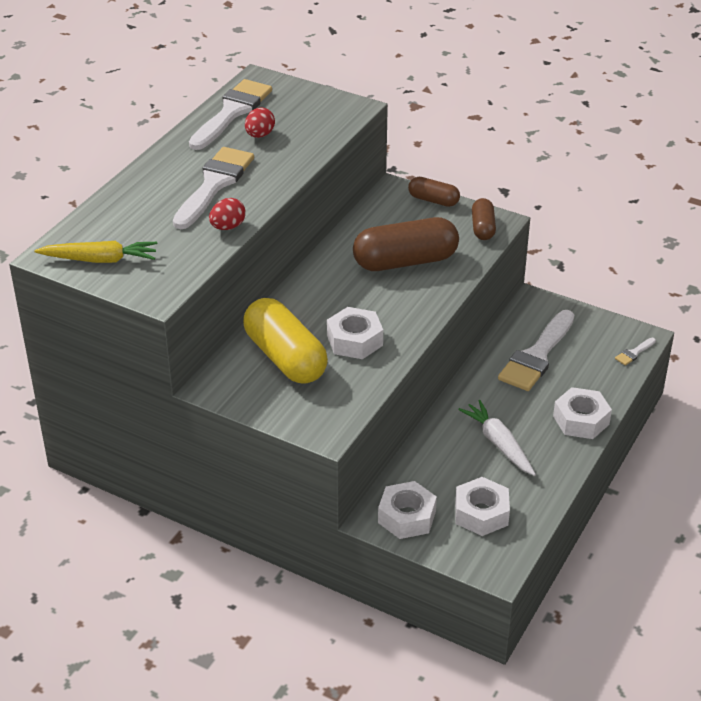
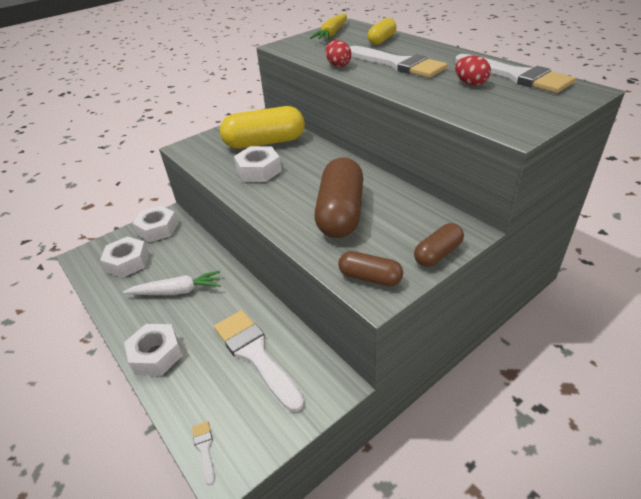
camera: 115 degrees right, 0 degrees up
(125, 211) = (382, 40): none -> yellow capsule

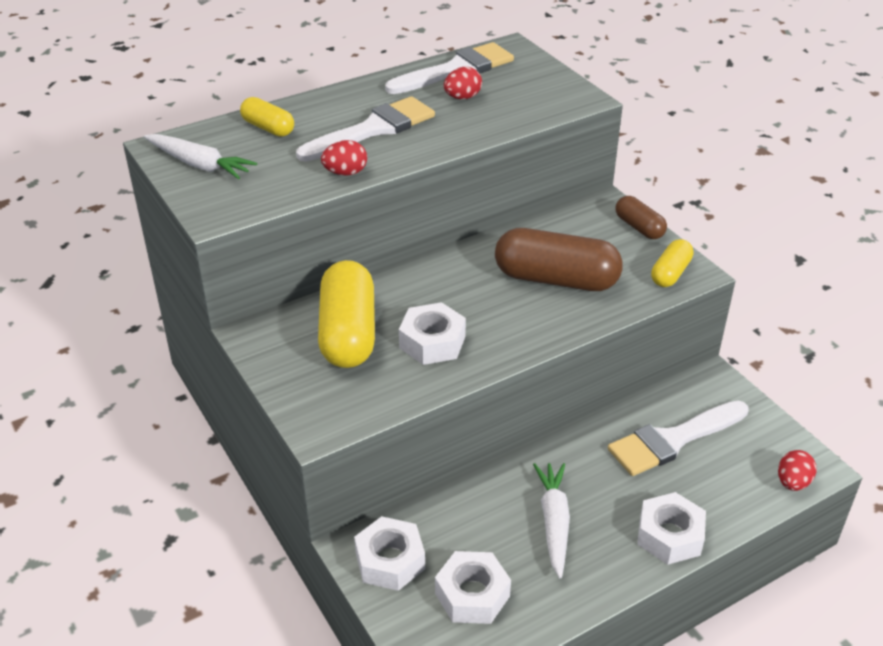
camera: 85 degrees left, 0 degrees up
(204, 448) = (792, 482): white brush -> red egg
(332, 34) = (199, 165): yellow carrot -> white carrot
(370, 278) = (670, 273): brown capsule -> yellow capsule

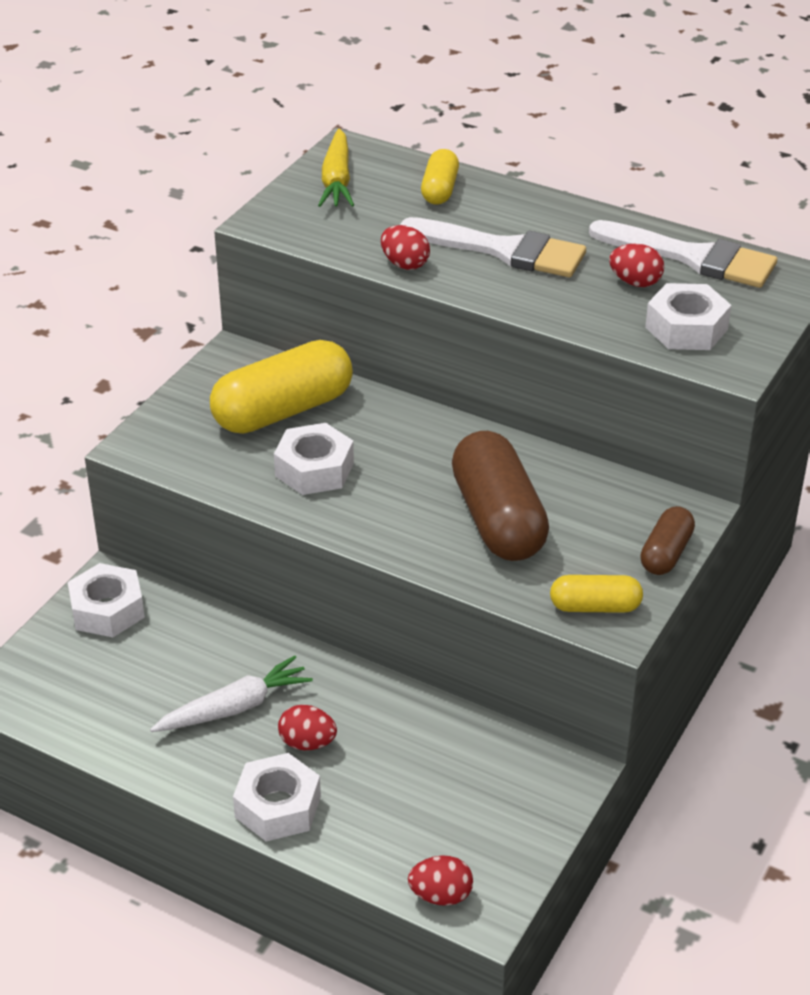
camera: 60 degrees right, 0 degrees up
(199, 165) = (337, 180): white carrot -> yellow carrot
(472, 594) = (101, 682): white nut -> white nut (686, 328)
(615, 495) = (307, 743): none -> red egg
(673, 440) = (431, 765): white brush -> none

